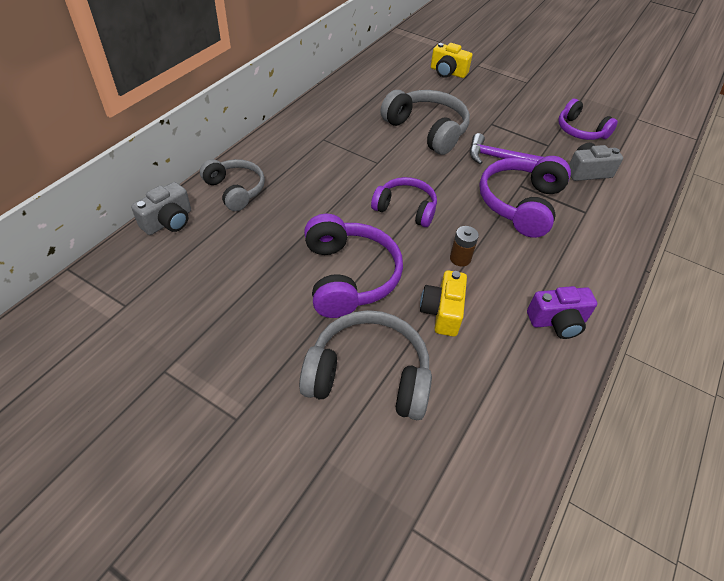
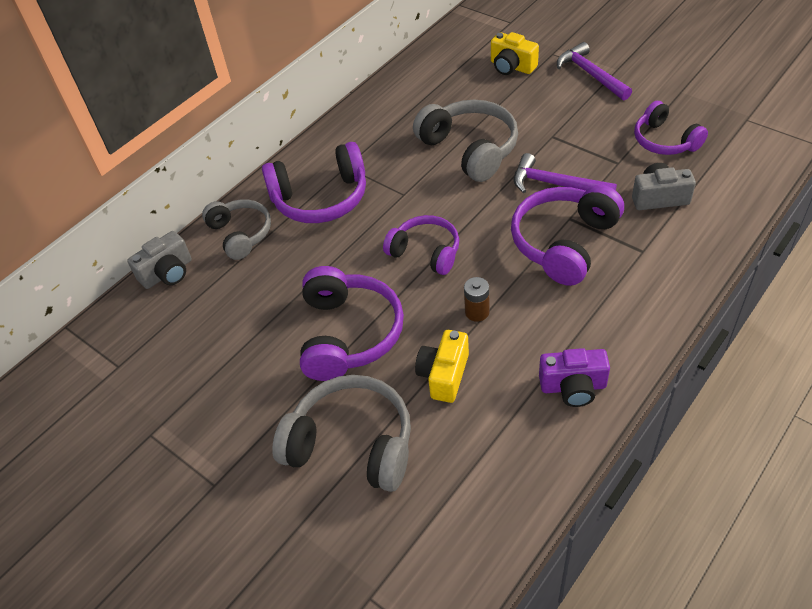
camera: 15 degrees right, 0 degrees up
(305, 163) = (321, 198): none -> purple headphones
(511, 81) = (590, 74): none -> purple hammer

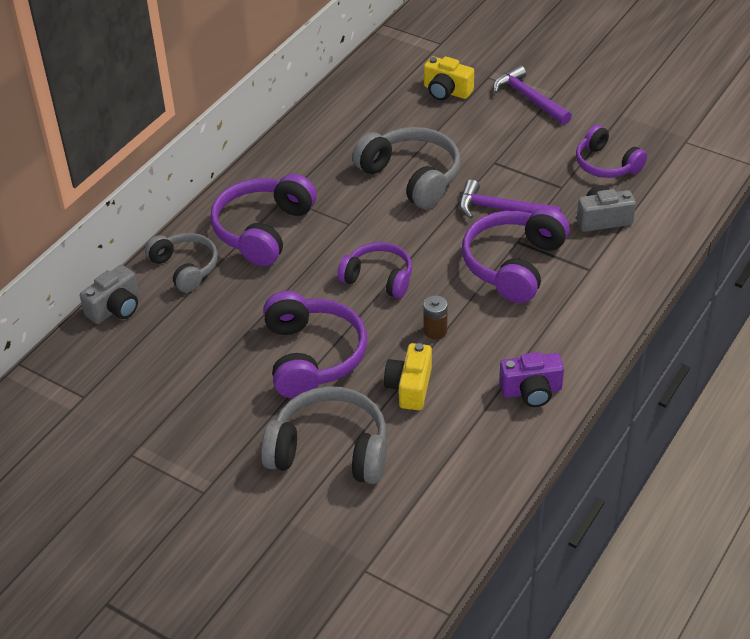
camera: 10 degrees left, 5 degrees down
(321, 198) = (263, 230): purple headphones -> purple headphones turned 135 degrees clockwise

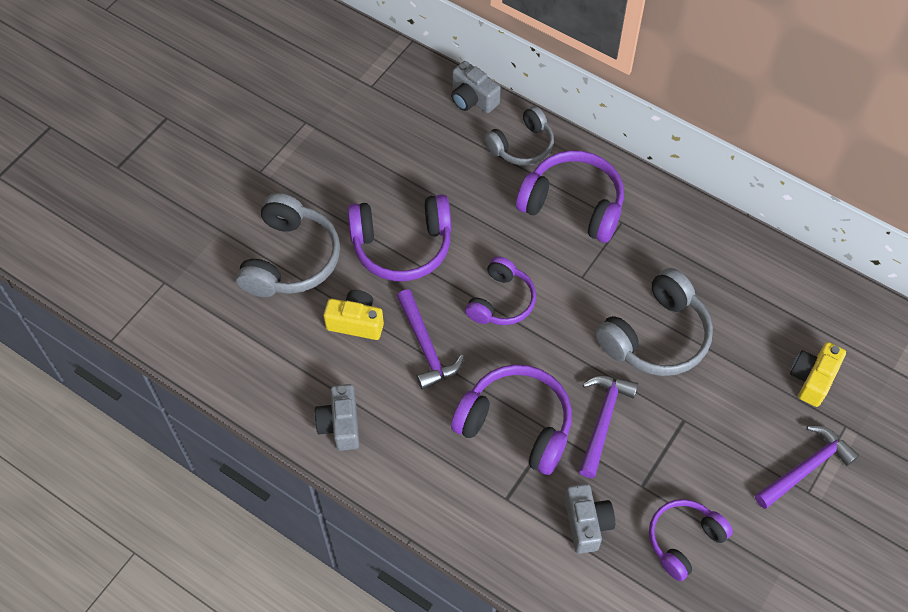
camera: 90 degrees right, 15 degrees up
(435, 331) = (426, 347): brown battery -> purple hammer
(531, 391) = (340, 424): purple camera -> grey camera

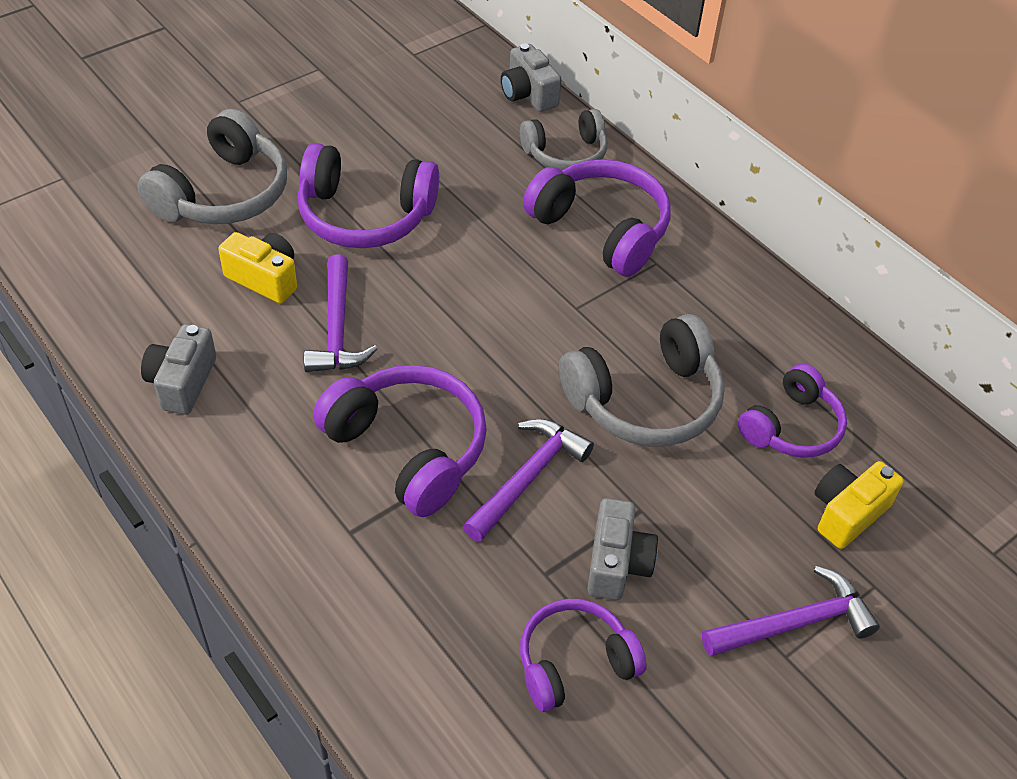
camera: 15 degrees right, 10 degrees down
(501, 301) = (459, 305): purple headphones -> purple headphones (791, 427)
(586, 523) = (445, 597): grey camera -> grey camera (617, 563)

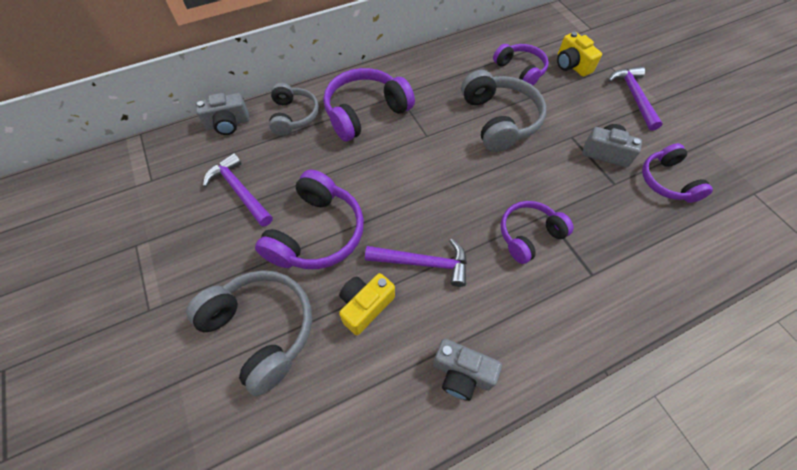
camera: 75 degrees left, 10 degrees up
(408, 449) = (529, 235): purple headphones -> purple headphones, size x0.65
(528, 477) = (551, 180): purple hammer -> purple hammer (239, 191)

